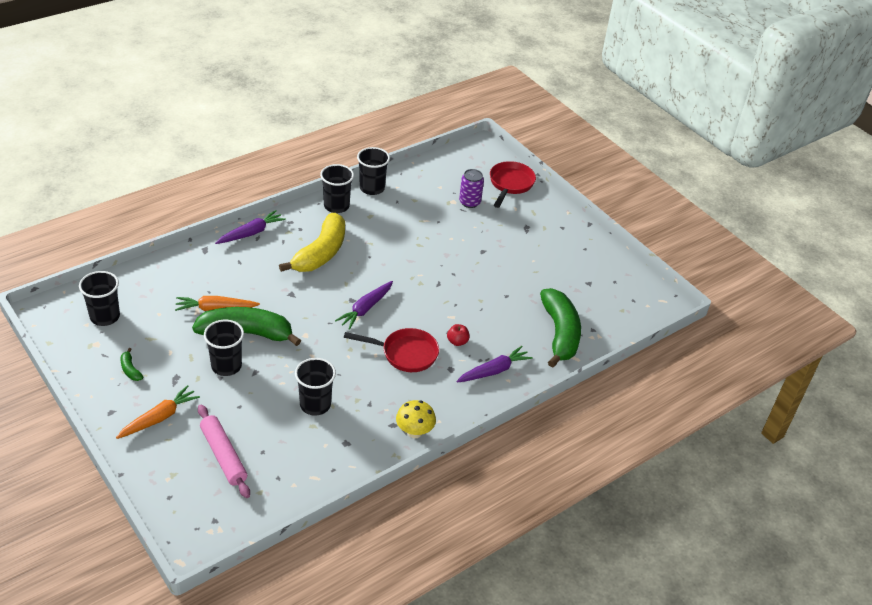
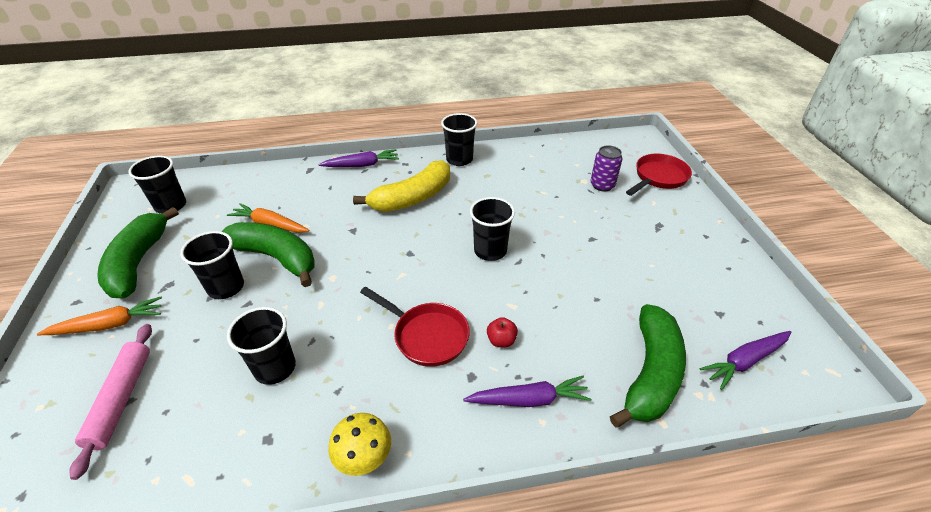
camera: 30 degrees right, 0 degrees up
(130, 369) = (138, 262): green banana -> green banana, size x2.50
(365, 309) = (417, 267): purple carrot -> purple carrot (744, 361)
(372, 188) = (505, 151): black cup -> black cup (490, 251)

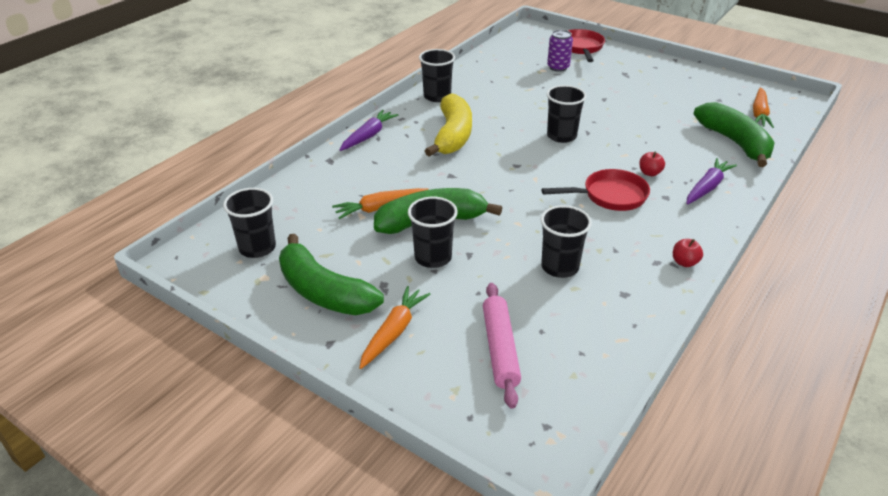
camera: 45 degrees left, 5 degrees down
(121, 399) = (500, 349): pink rolling pin -> pink rolling pin turned 45 degrees clockwise
(364, 458) = (684, 262): yellow mushroom -> red apple
(744, 361) = (759, 114): purple carrot -> orange carrot

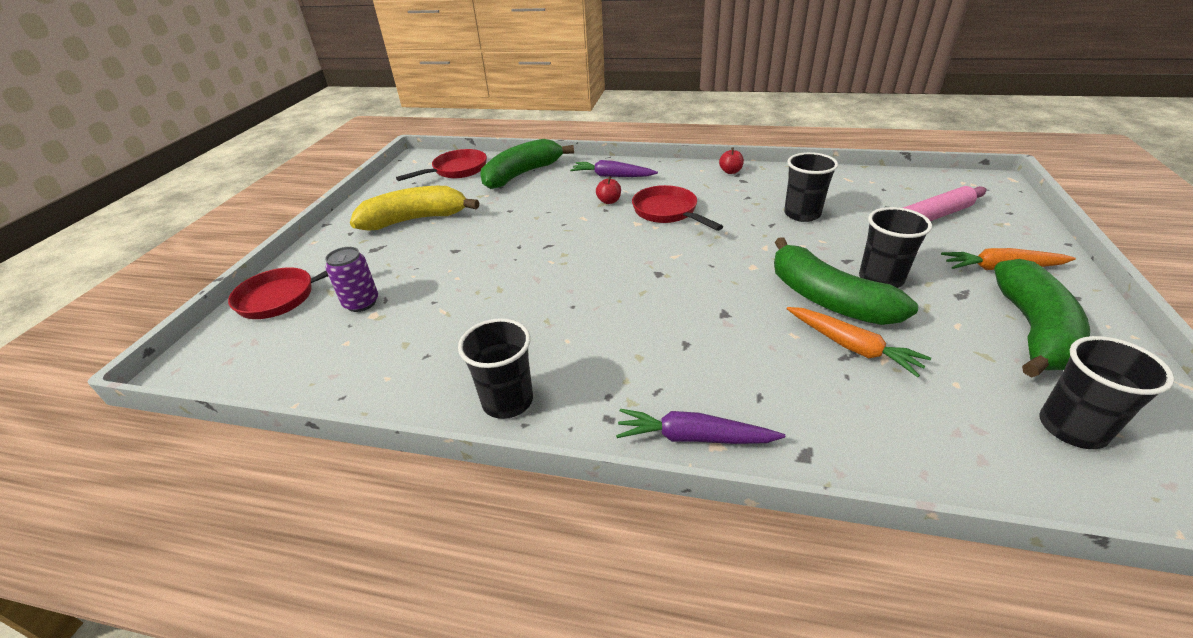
camera: 110 degrees left, 0 degrees up
(453, 135) = (625, 342): yellow banana -> yellow banana (416, 219)
(561, 136) = (568, 259): black cup -> none
(759, 114) = (456, 170): orange carrot -> red pan

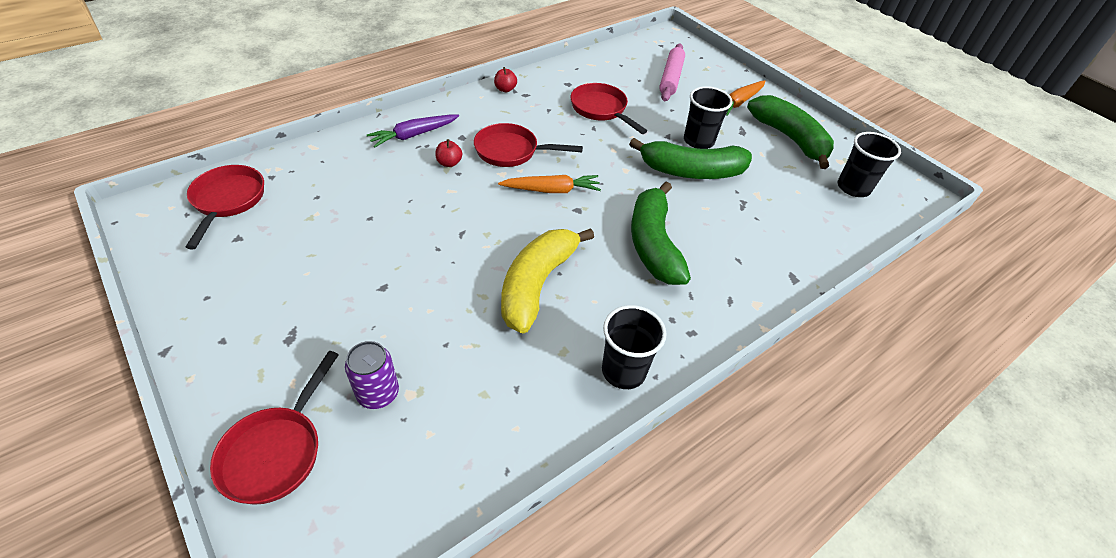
camera: 55 degrees left, 10 degrees up
(416, 219) = (280, 281): yellow banana -> yellow banana (537, 284)
(522, 174) = (318, 171): green banana -> green banana (653, 244)
(693, 437) = (742, 308): purple carrot -> none
(802, 214) = (601, 110): black cup -> red pan
(852, 347) = (738, 198): orange carrot -> orange carrot (552, 190)

